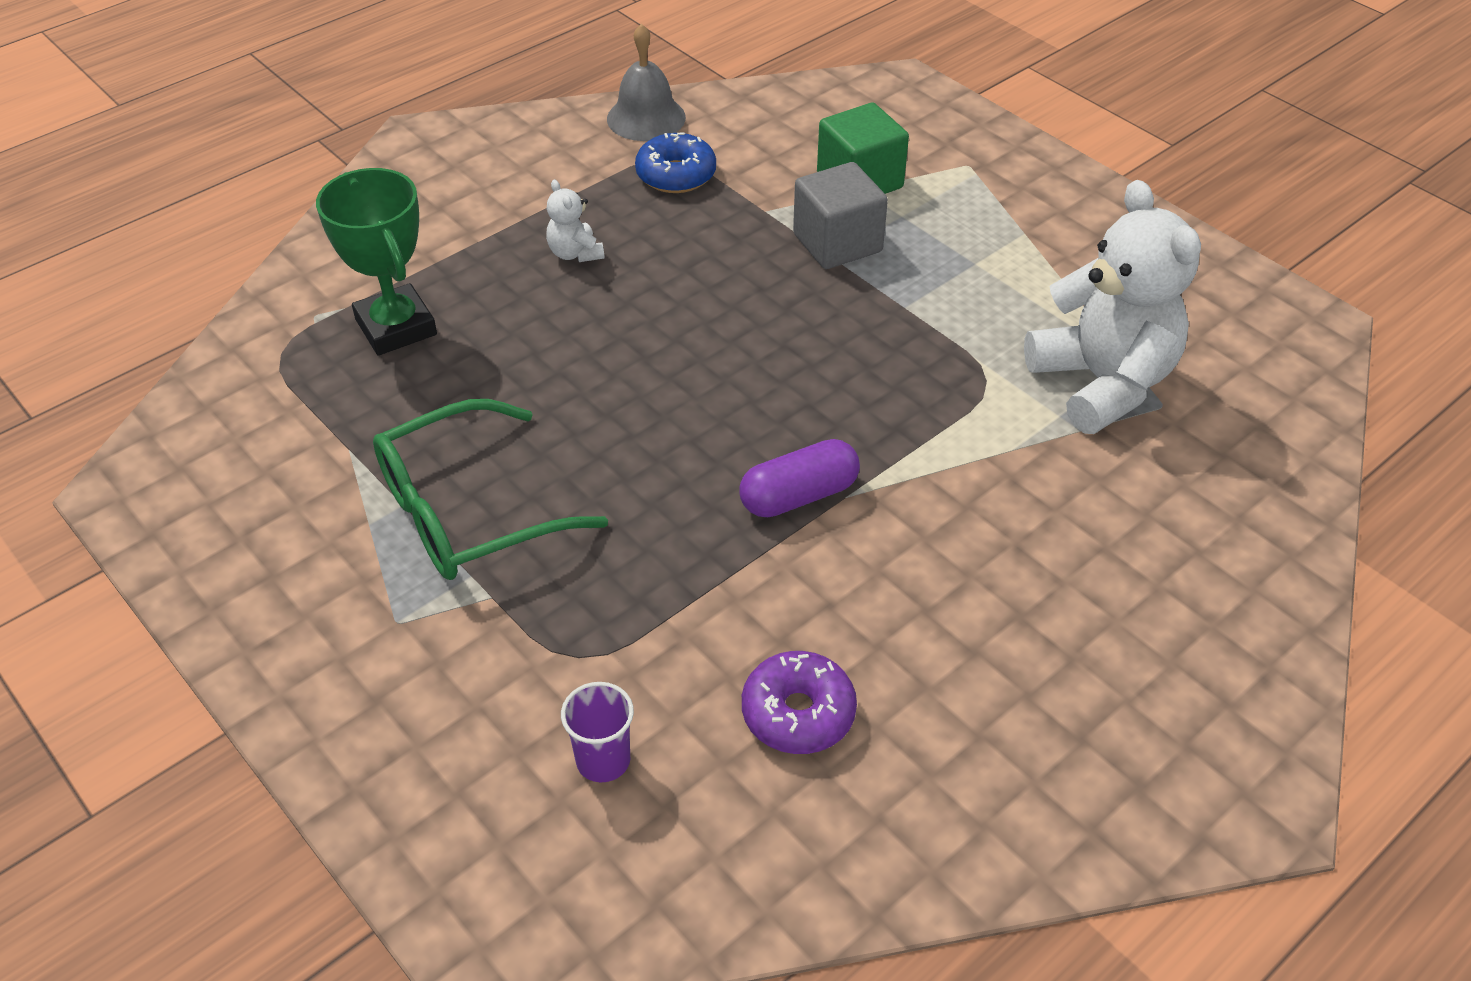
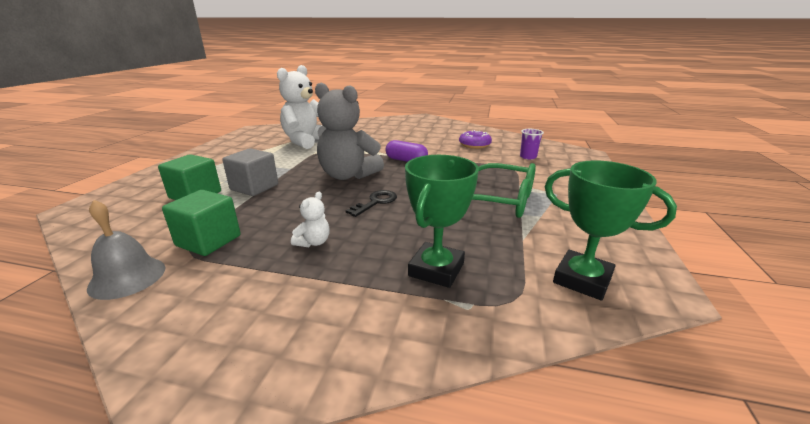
camera: 125 degrees left, 20 degrees down
(226, 436) = (582, 279): none -> green trophy
(631, 355) = (375, 202): none -> black key
(676, 175) = (208, 241): blue donut -> green cube
(791, 369) = (348, 175): none -> grey teddy bear

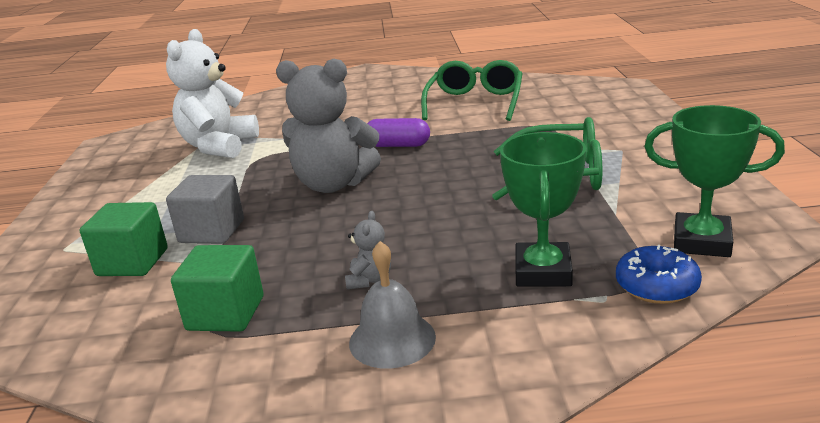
camera: 15 degrees left, 0 degrees up
(127, 277) = (165, 381): grey bell -> grey bell (392, 339)
(313, 242) = (369, 280): white teddy bear -> grey teddy bear
(375, 202) = (405, 212): black key -> none
(474, 145) = (475, 102): purple donut -> green glasses
(520, 308) = (656, 286): none -> blue donut
(528, 157) = (557, 106): purple cup -> none

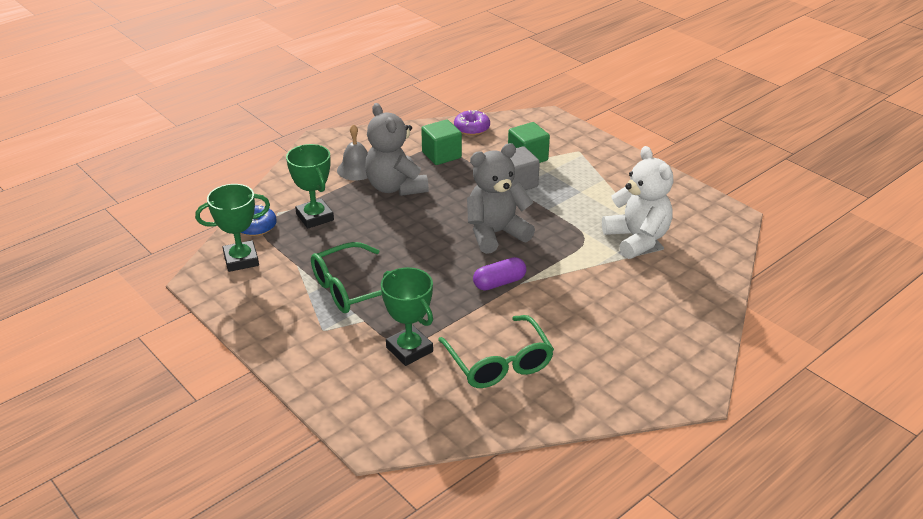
camera: 140 degrees right, 10 degrees up
(94, 352) = (472, 128): none -> purple donut
(369, 280) = (395, 187): grey teddy bear -> grey teddy bear, size x2.37
(543, 122) = (409, 349): none -> green trophy

